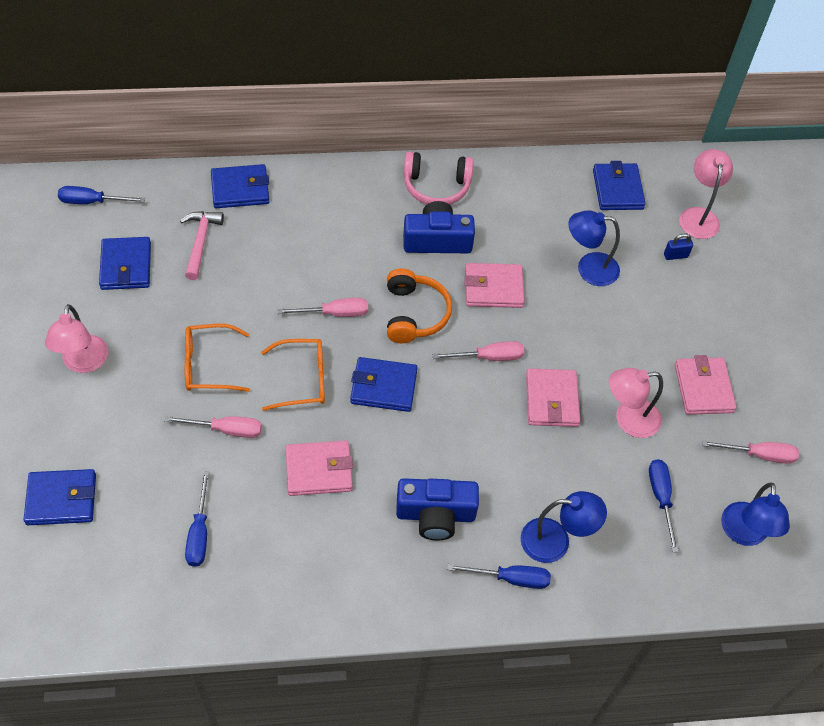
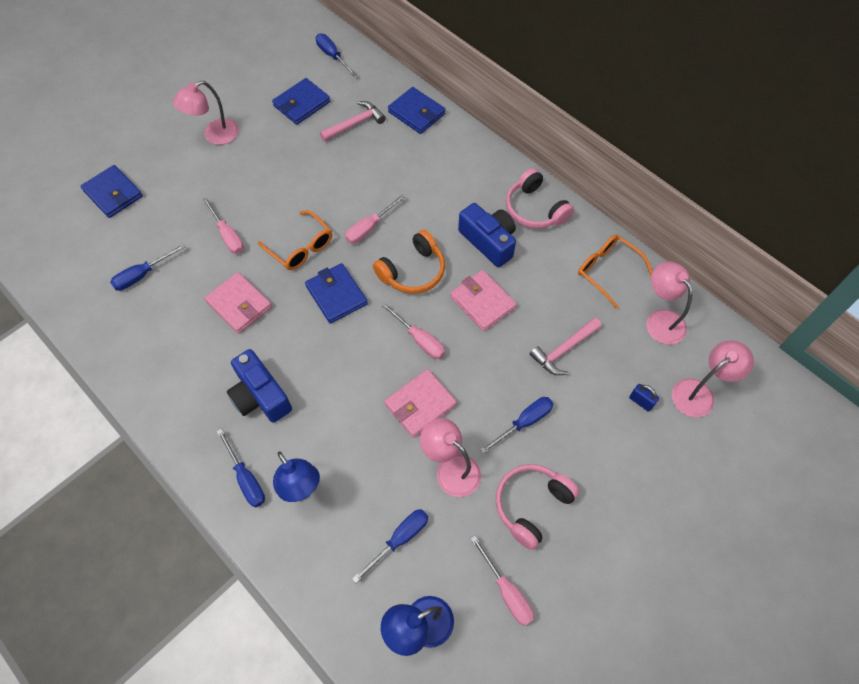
camera: 55 degrees right, 5 degrees up
(208, 365) = (267, 193): orange glasses -> orange glasses (607, 271)
(334, 313) = (369, 228): pink screwdriver -> pink screwdriver turned 90 degrees clockwise
(588, 268) = (564, 350): blue lamp -> pink hammer
(617, 189) = (660, 320): blue wallet -> pink lamp
(629, 341) = (524, 422): none -> blue screwdriver
(703, 388) = (532, 505): pink wallet -> pink headphones

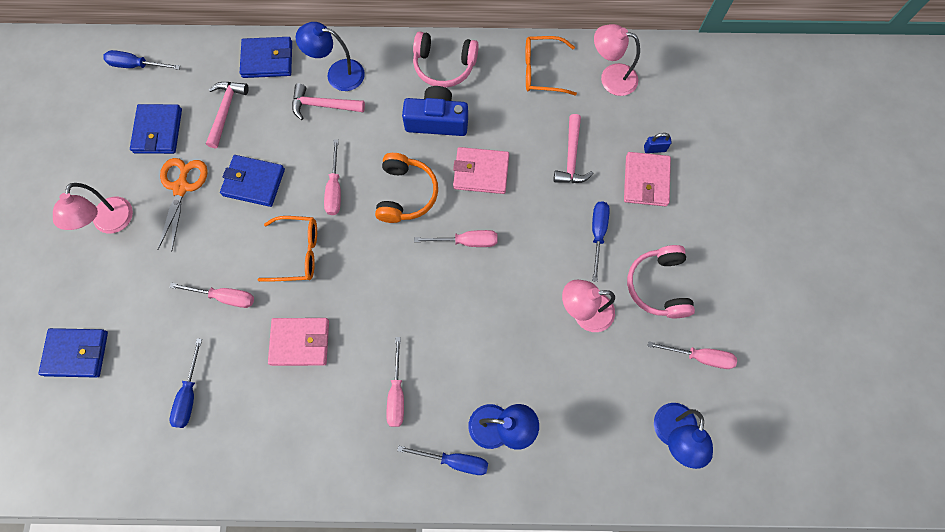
camera: 45 degrees left, 10 degrees up
(260, 396) = (396, 393): blue camera -> pink screwdriver
(277, 148) = (181, 187): none -> orange scissors
(336, 295) = (368, 265): blue wallet -> blue wallet (254, 182)
(399, 539) = (602, 393): blue screwdriver -> none
(420, 405) = (517, 288): pink wallet -> pink wallet (646, 181)
(421, 169) = (323, 105): none -> pink hammer
(453, 157) = (337, 74): none -> blue lamp
(699, 393) = (683, 109): pink lamp -> none

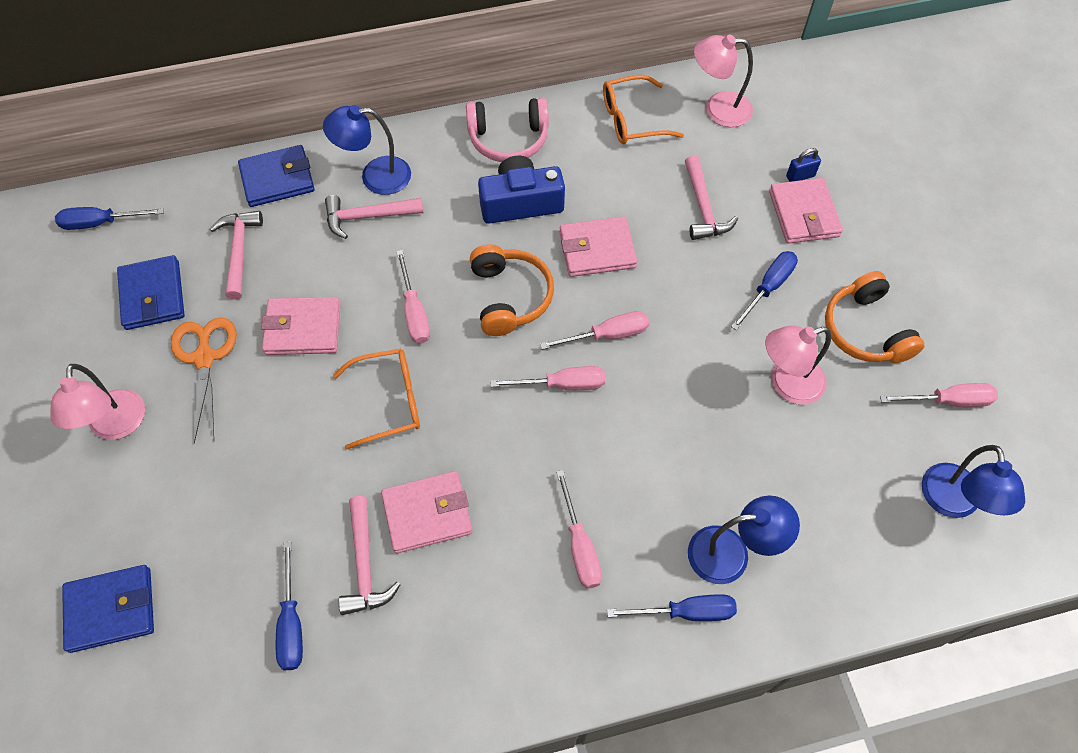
camera: 15 degrees left, 10 degrees down
(225, 297) = (305, 482): pink screwdriver -> pink screwdriver (562, 384)
(248, 367) = (365, 565): none -> pink hammer
(254, 182) = (303, 329): blue wallet -> pink wallet
(597, 234) = (768, 288): blue screwdriver -> blue screwdriver turned 45 degrees clockwise
(659, 286) = (865, 330): pink headphones -> orange headphones

